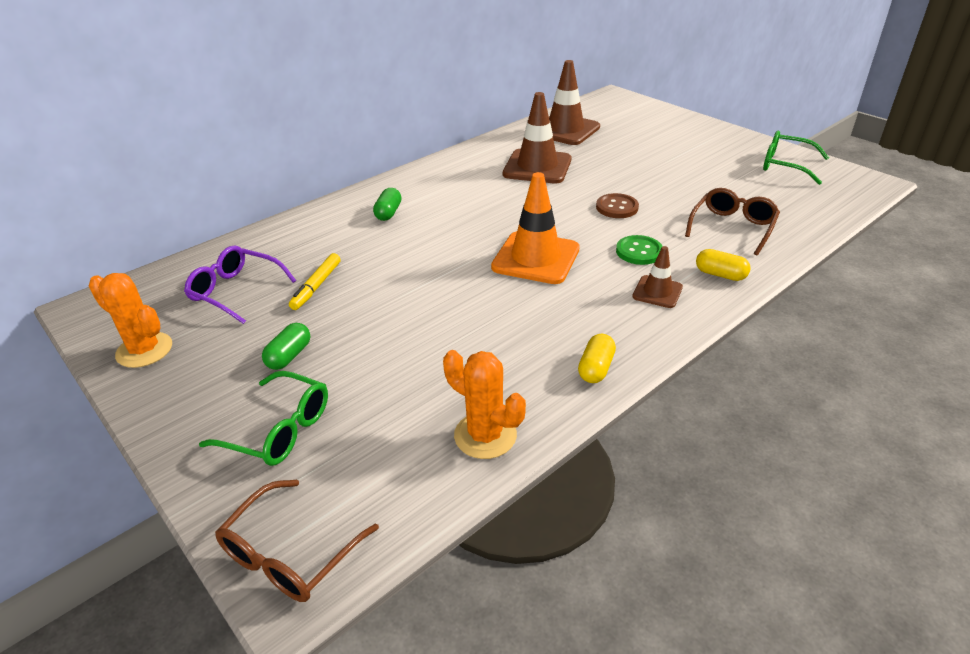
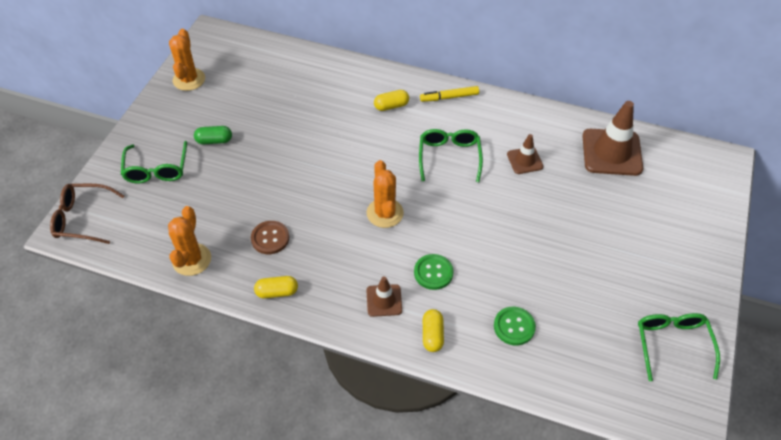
camera: 60 degrees right, 15 degrees up
(236, 291) = (259, 83): purple glasses -> none
(316, 286) = (284, 116): yellow marker -> yellow marker (449, 97)
(388, 213) = (391, 106): green capsule -> yellow capsule
(495, 201) = (449, 157): none -> green glasses
(536, 258) = (385, 213): orange traffic cone -> orange cactus
(537, 167) = (525, 160): brown traffic cone -> brown traffic cone, size x0.53
(617, 207) = (493, 237): brown button -> brown button (270, 238)
(732, 227) = (514, 326): brown glasses -> green button

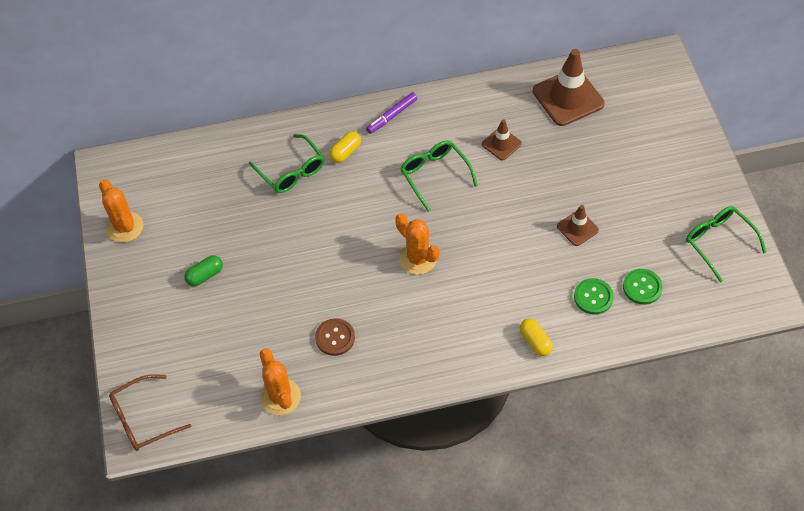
camera: 30 degrees left, 5 degrees up
(157, 169) = (173, 333): green glasses -> green glasses (291, 171)
(277, 292) = (380, 381): yellow capsule -> none
(384, 300) = (475, 335): brown traffic cone -> brown traffic cone (577, 228)
(433, 272) = (497, 288): green button -> green button (642, 287)
(449, 97) = (392, 116): yellow marker -> purple marker

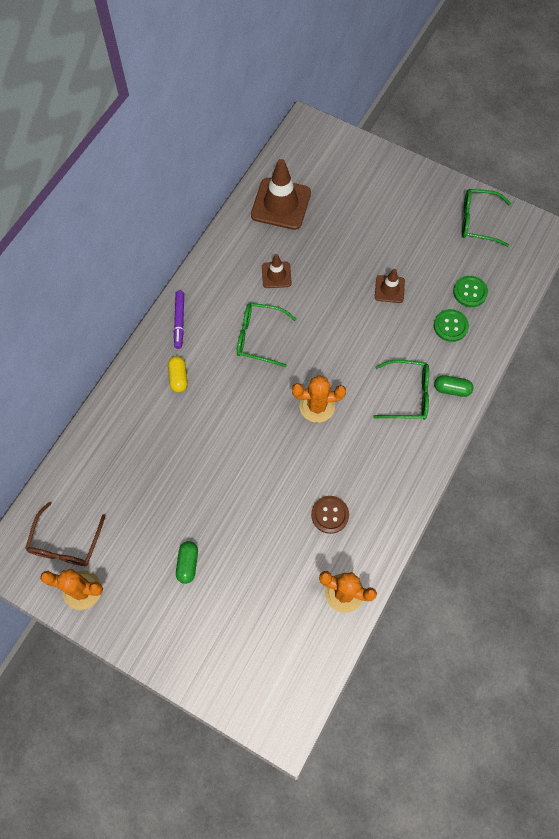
camera: 50 degrees left, 10 degrees up
(143, 419) = (272, 711): brown glasses -> brown glasses (66, 543)
(291, 171) = (156, 427): green glasses -> green glasses (407, 394)
(535, 341) = (452, 389): yellow capsule -> green capsule

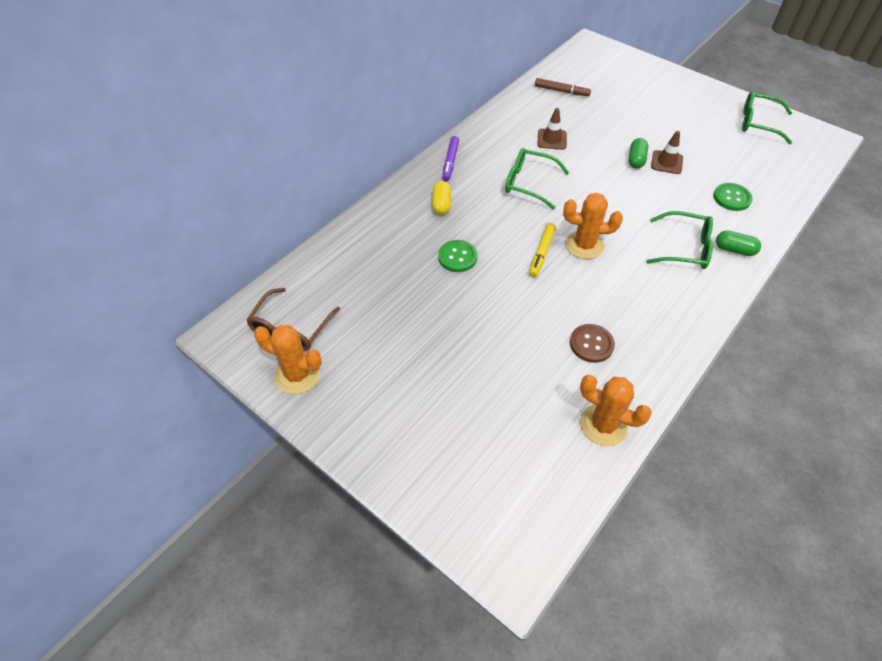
camera: 10 degrees right, 15 degrees down
(188, 564) = (422, 367): green capsule -> green capsule (636, 160)
(279, 422) = (542, 253): none -> yellow marker
(281, 204) = (561, 91): brown traffic cone -> brown marker
(470, 292) = (752, 174): green button -> green button (457, 257)

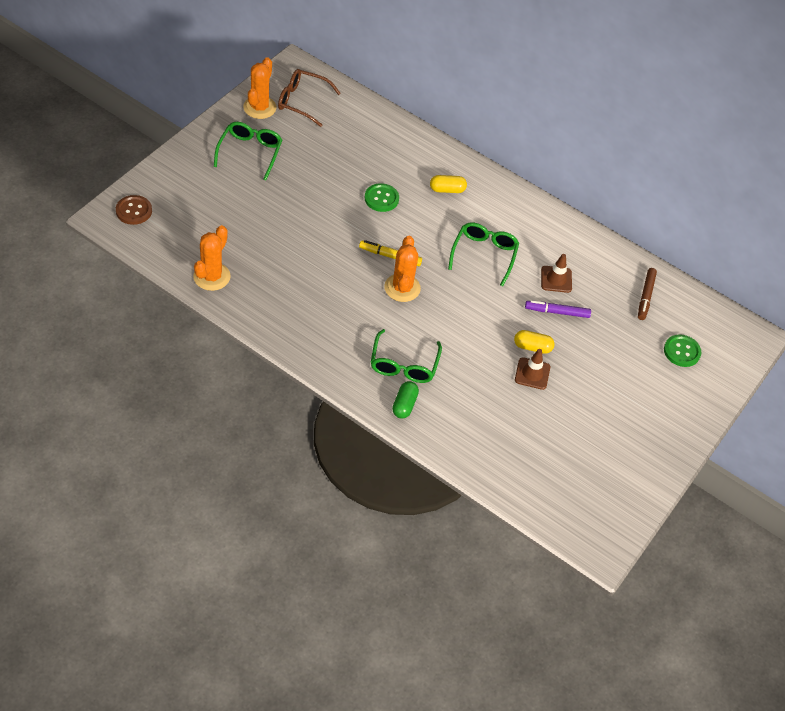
camera: 80 degrees right, 0 degrees up
(450, 162) = (508, 198): purple marker -> purple marker (557, 312)
(591, 344) = (288, 279): brown button -> brown button (134, 211)
(636, 160) = (532, 347): green capsule -> yellow capsule
(732, 198) = (481, 420): green button -> green button (682, 351)
(758, 123) = (619, 479): green glasses -> green glasses (250, 152)

